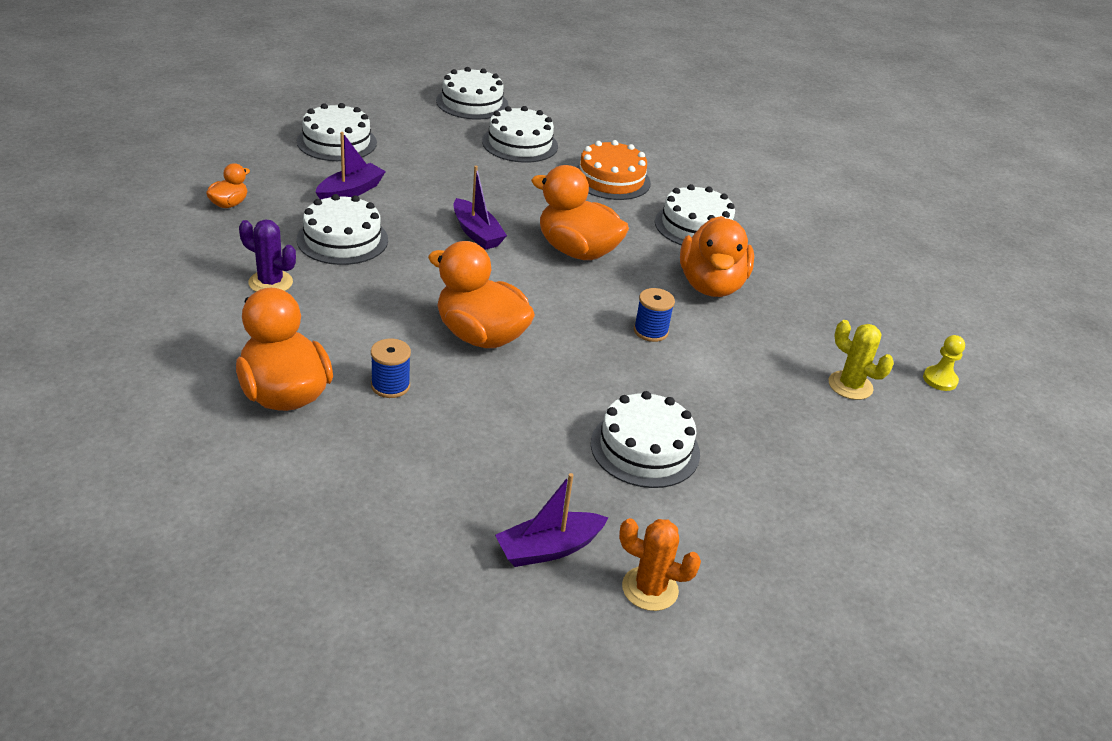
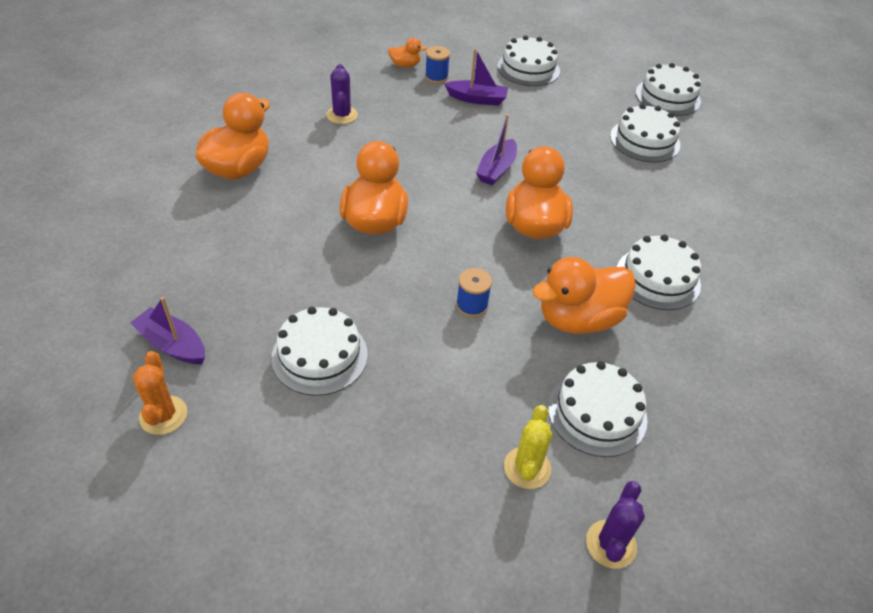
camera: 60 degrees right, 10 degrees up
(342, 239) = (418, 120): white cake -> white cake (597, 413)
(390, 386) = (283, 205): blue spool -> blue spool (436, 77)
(611, 179) = (662, 204): orange cake -> none
(940, 380) = (610, 544): yellow pawn -> purple cactus

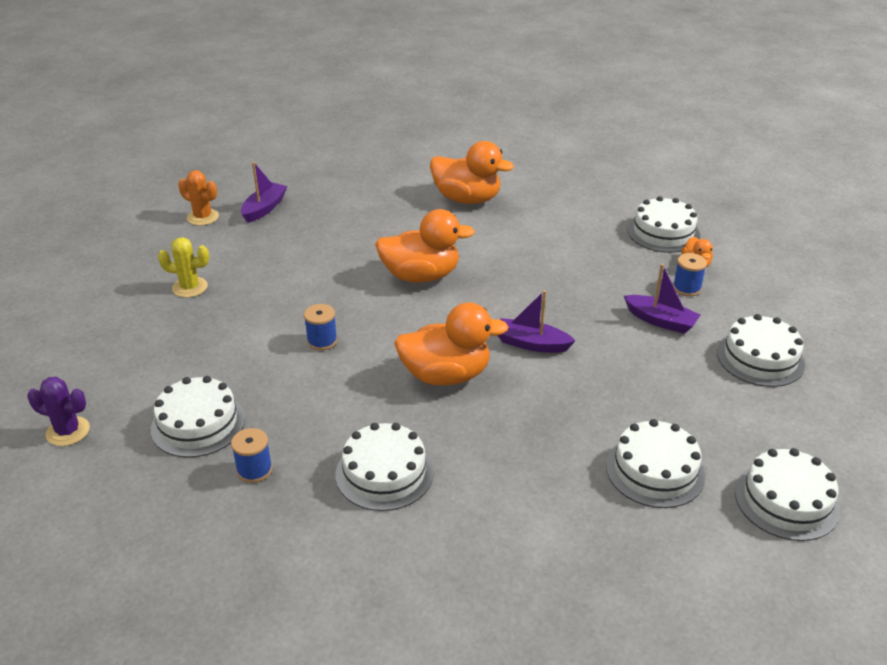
camera: 85 degrees right, 10 degrees down
(163, 415) = (203, 217): orange cactus -> orange cactus turned 45 degrees clockwise
(319, 356) = (257, 269): white cake -> white cake (663, 232)
(342, 115) = (575, 238): purple cactus -> none
(477, 99) = (660, 321): purple boat -> purple boat turned 60 degrees counterclockwise
(527, 468) = (144, 382): yellow cactus -> yellow cactus (190, 287)
(578, 319) = (313, 410): orange duck -> none
(660, 367) = (254, 470): none -> blue spool

